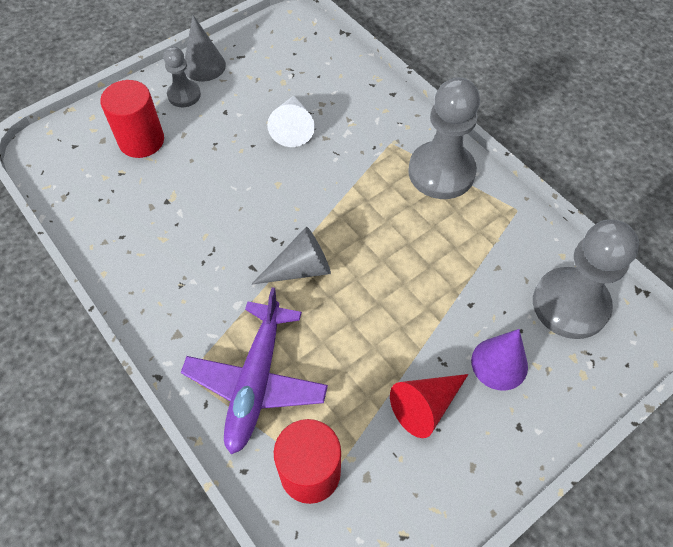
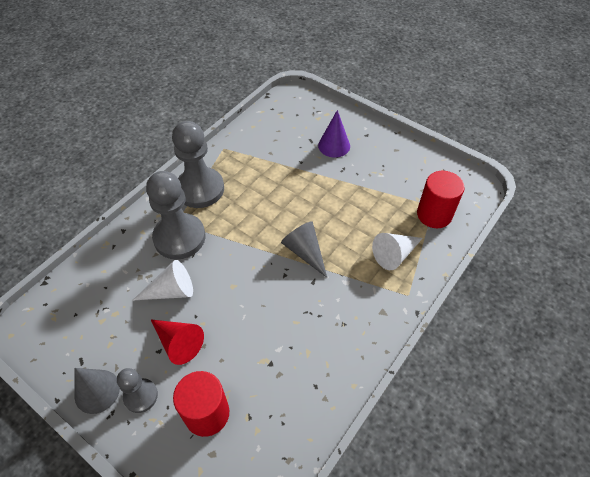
camera: 105 degrees left, 5 degrees down
(256, 381) = (394, 254): purple plane -> white cone
(425, 406) = (373, 172): red cone -> red cone (178, 343)
(570, 304) = (286, 121): grey pawn -> grey pawn (179, 237)

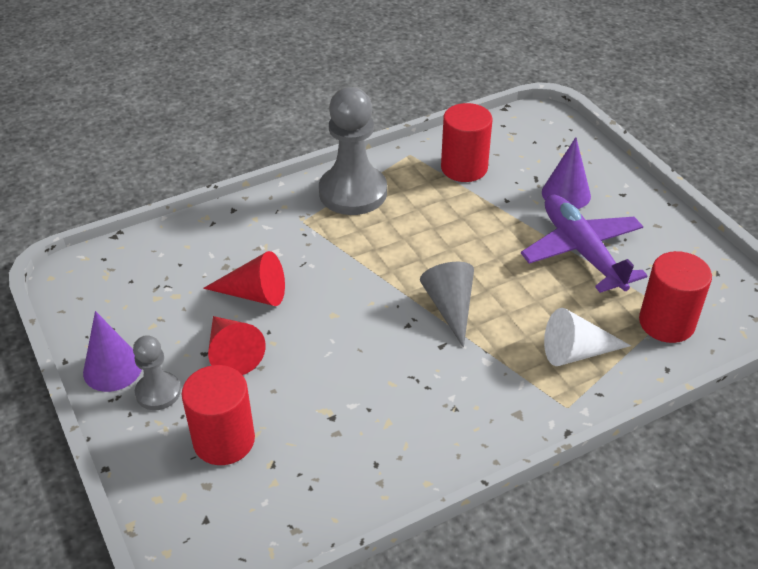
camera: 25 degrees right, 10 degrees down
(97, 391) = (112, 368): grey cone -> purple cone
(171, 291) = (254, 294): white cone -> red cone
(179, 237) = (297, 239): grey pawn -> none
(263, 147) = (464, 168): none -> red cylinder
(363, 183) = (582, 252): none -> purple plane

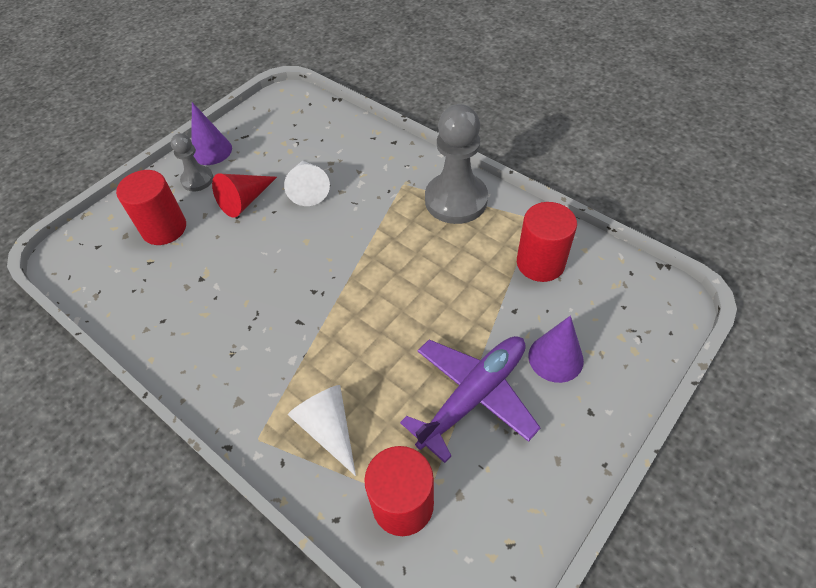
camera: 70 degrees right, 10 degrees up
(254, 294) = (308, 189): red cone -> white cone
(450, 307) = (346, 313): grey cone -> none

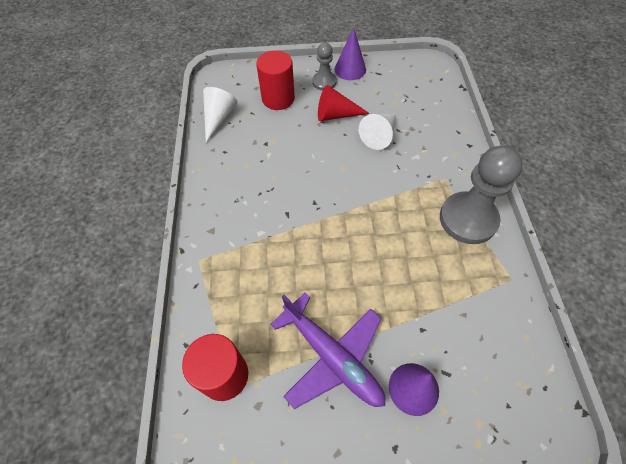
camera: 45 degrees right, 5 degrees up
(328, 428) = (236, 290): white cone -> white cone (219, 118)
(473, 396) = (332, 356): purple plane -> purple plane turned 45 degrees clockwise
(540, 263) = (479, 315): red cylinder -> none

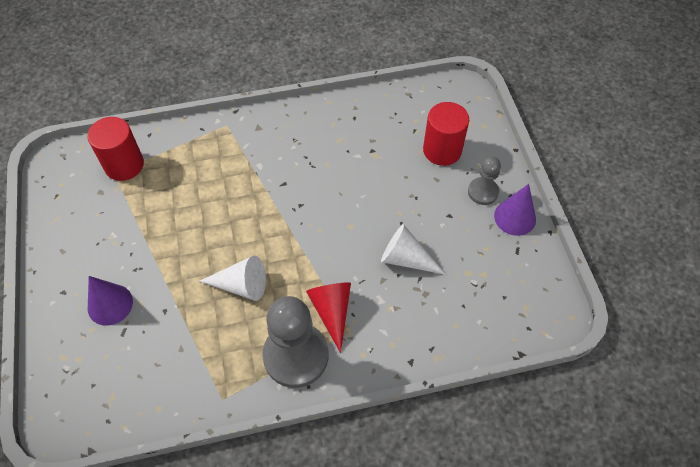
camera: 80 degrees right, 0 degrees up
(219, 118) = (400, 103): white cone -> white cone (241, 285)
(332, 356) = (139, 238): purple plane -> none
(336, 115) = (429, 210): red cone -> red cone (332, 311)

